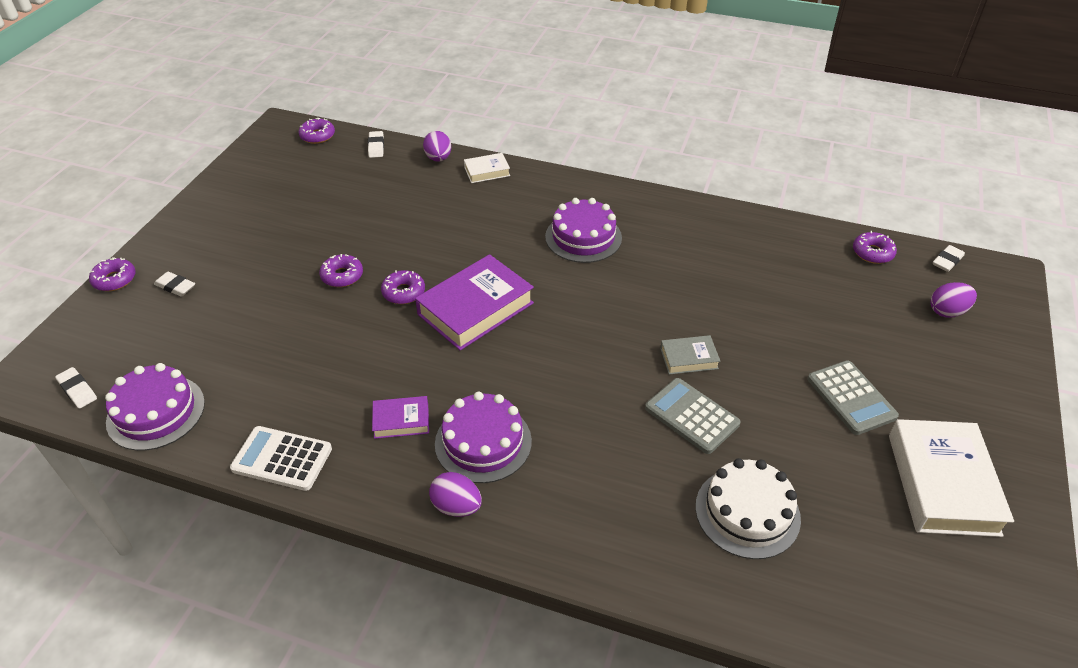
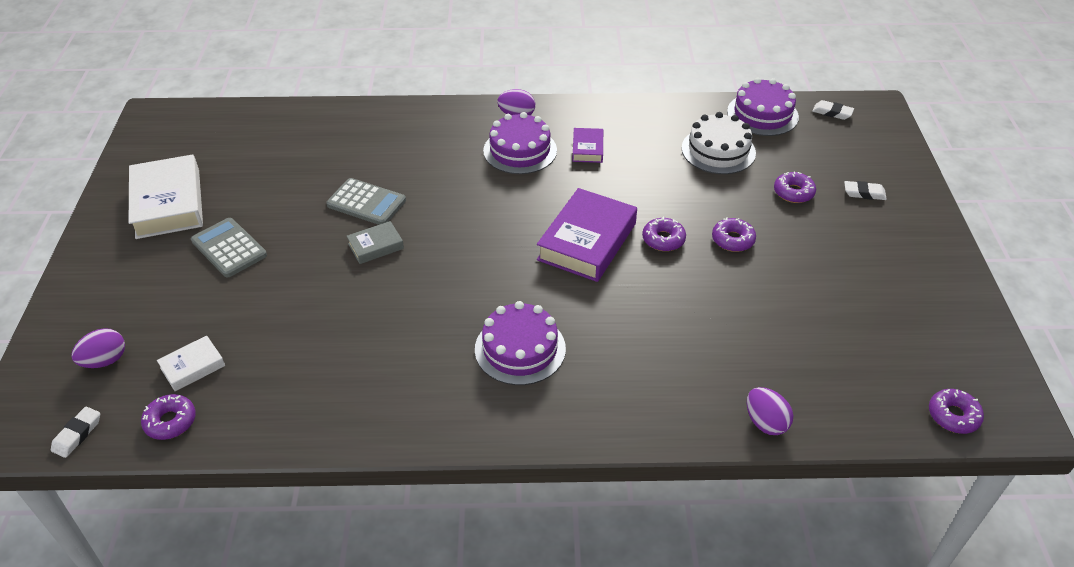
camera: 160 degrees right, 0 degrees up
(114, 280) = (922, 186): purple donut -> purple donut (793, 192)
(282, 459) = (650, 111): white calculator -> none
(376, 147) = (860, 419): white eraser -> none
(401, 421) = (587, 149): purple book -> purple book turned 60 degrees counterclockwise
(487, 171) = (688, 418): white book -> white book (192, 367)
(747, 512) = (318, 155): white cake -> white cake (718, 150)

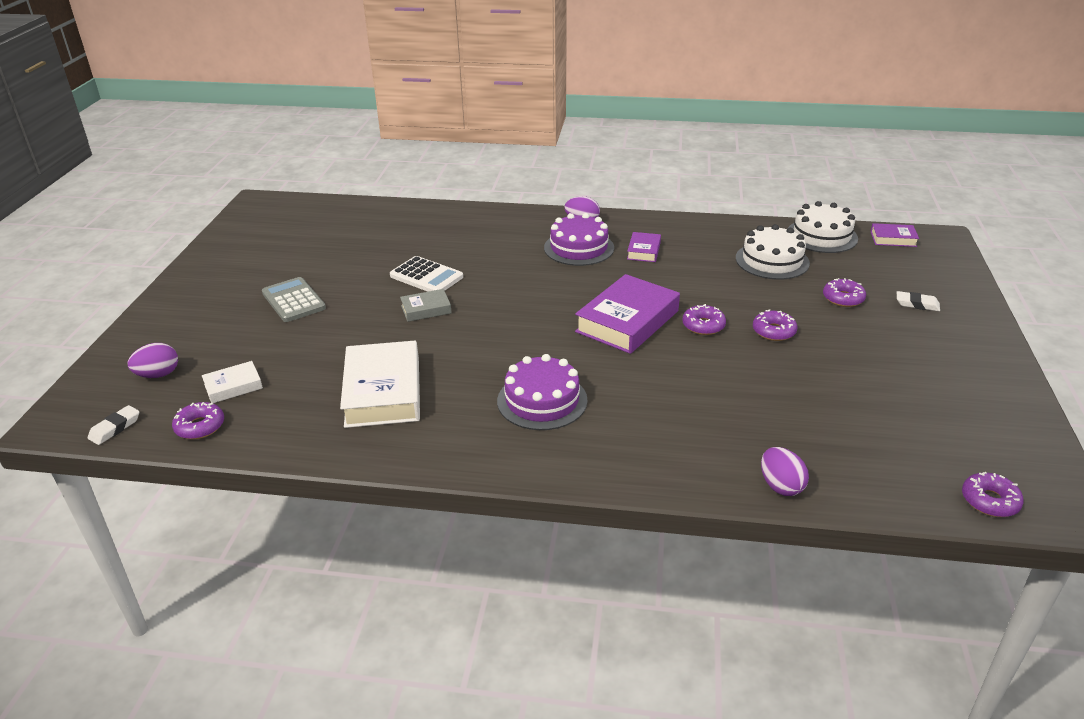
camera: 10 degrees right, 10 degrees down
(168, 203) = (251, 264): white book -> white book (383, 392)
(366, 203) = (426, 276): grey calculator -> white calculator
(762, 114) = (821, 236): purple cake -> white cake
(832, 112) = (893, 239): white eraser -> purple book

